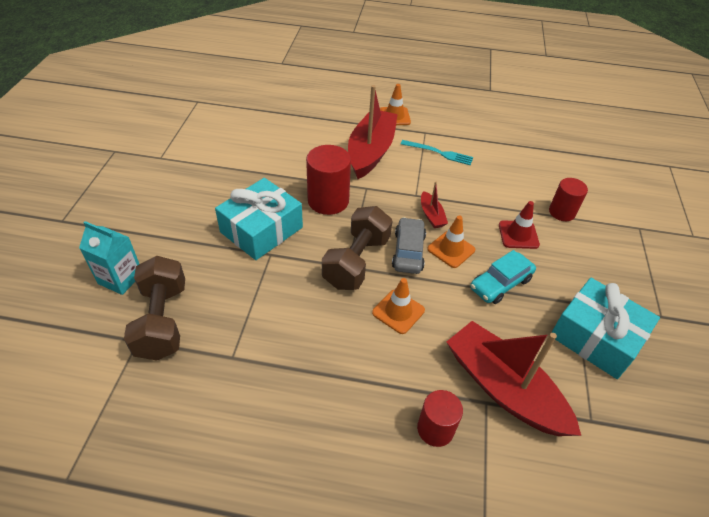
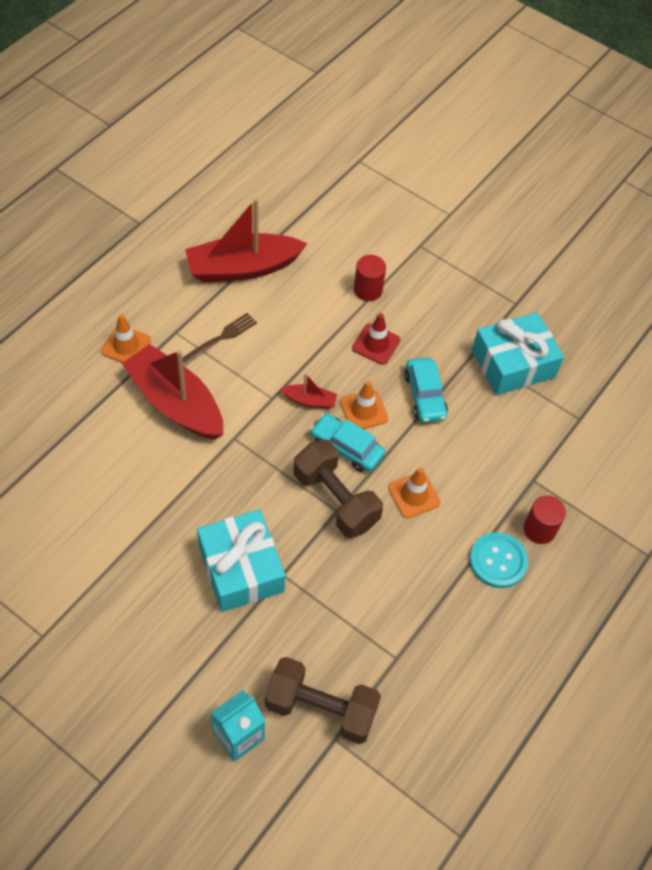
camera: 65 degrees left, 10 degrees up
(328, 200) = (233, 484): red cylinder -> none
(376, 403) = (498, 561): none -> turquoise button
(408, 251) = (346, 448): grey car -> turquoise car
(439, 153) = (219, 339): turquoise fork -> brown fork
(503, 388) = (527, 460): red boat -> red boat (243, 268)

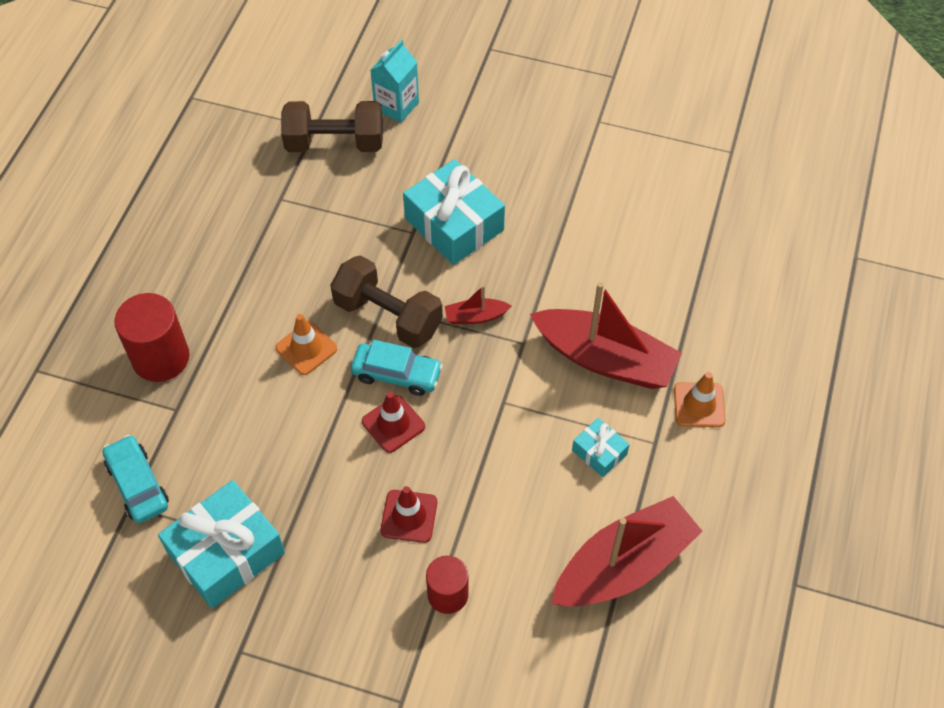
camera: 165 degrees right, 0 degrees up
(219, 339) = (599, 452): brown fork -> turquoise gift
(309, 400) = (459, 414): red boat -> red boat (475, 316)
(364, 410) = (393, 424): orange traffic cone -> red traffic cone
(424, 395) = (327, 468): turquoise car -> turquoise car (138, 484)
(498, 561) = (200, 312): turquoise button -> none
(539, 529) = (161, 358): red cylinder -> red cylinder, size x1.56

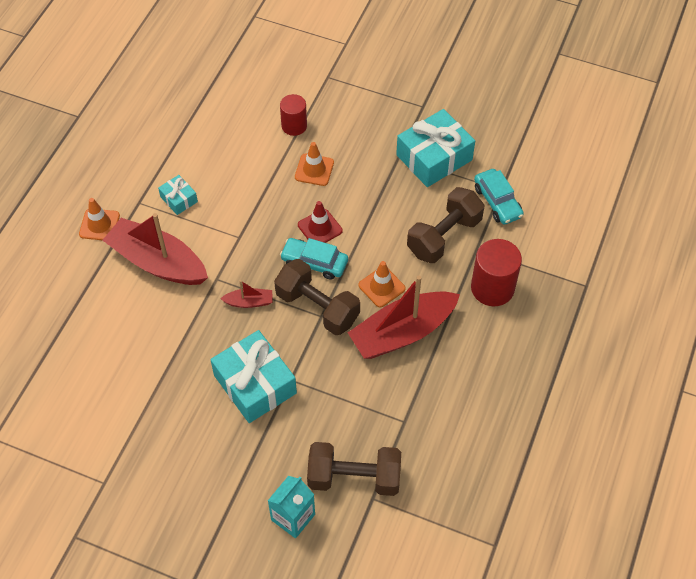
camera: 175 degrees left, 0 degrees up
(220, 425) = (444, 236): none -> brown dumbbell
(409, 516) = (314, 170): red traffic cone -> orange traffic cone
(624, 565) = (181, 133): red boat -> red boat (402, 332)

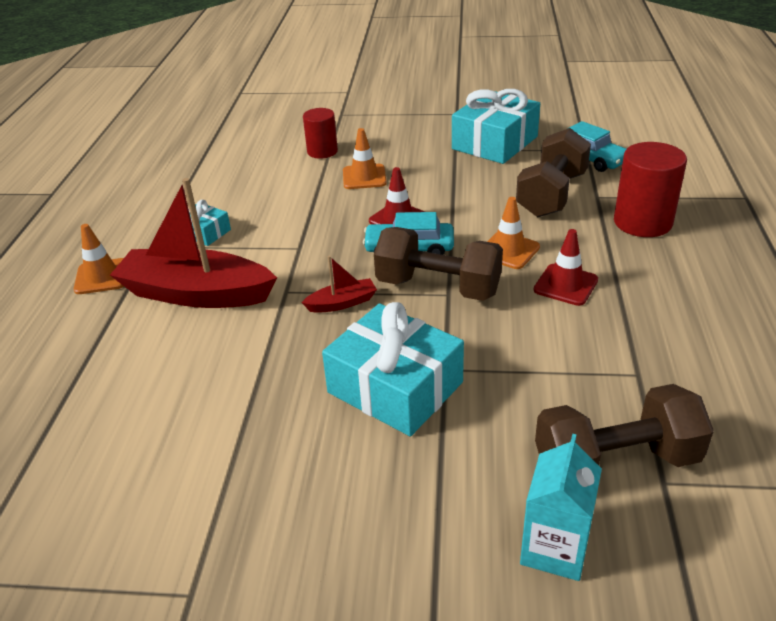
camera: 15 degrees left, 20 degrees down
(402, 332) = (565, 285): red boat -> red traffic cone

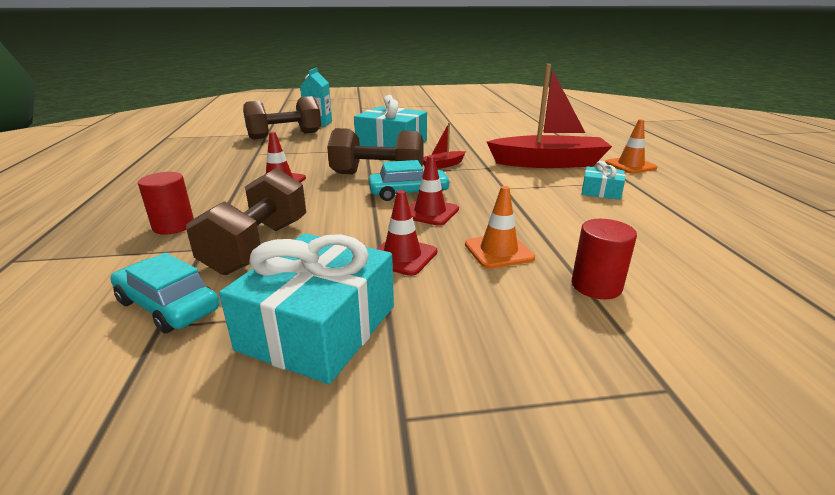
camera: 165 degrees right, 10 degrees down
(437, 178) = (402, 256): none -> red traffic cone
(508, 250) = (320, 197): orange traffic cone -> none
(642, 222) = (173, 226): red cylinder -> red cylinder, size x0.64

